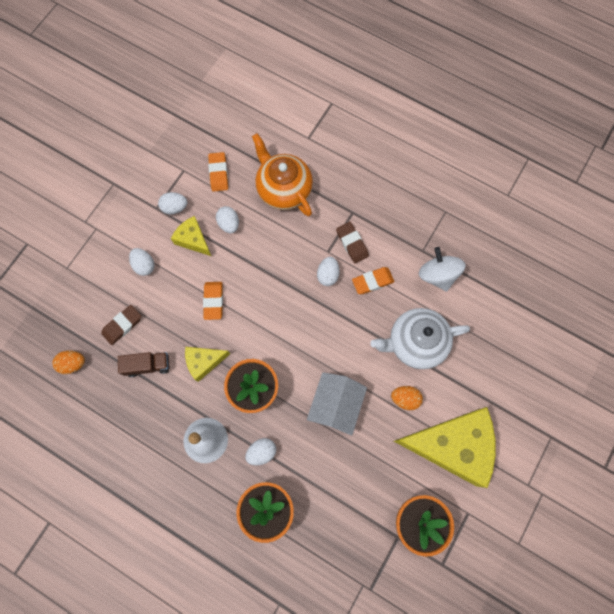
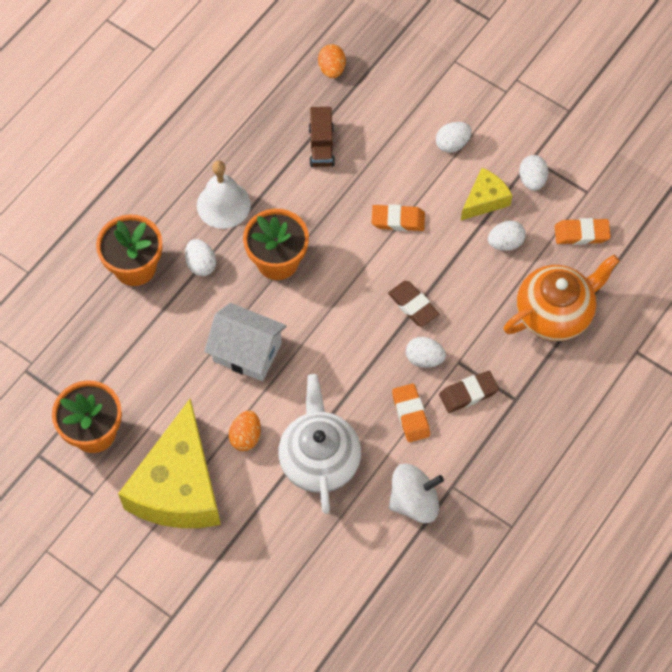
camera: 95 degrees right, 10 degrees down
(122, 325) = (374, 120): brown eraser -> brown eraser (413, 305)
(204, 362) = (319, 207): yellow cheese -> none

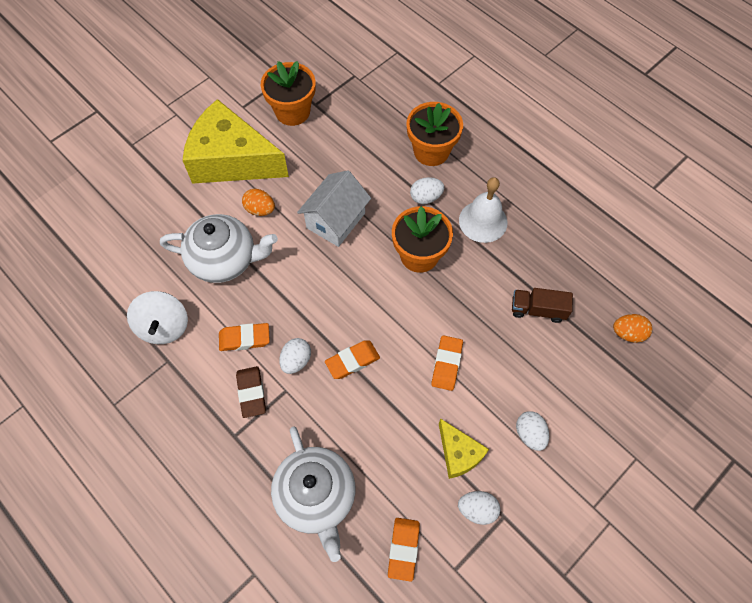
camera: 100 degrees right, 0 degrees up
(413, 305) = (352, 361): brown eraser -> orange eraser
(505, 243) = (405, 463): white egg -> none
(555, 313) = (316, 496): orange teapot -> white teapot

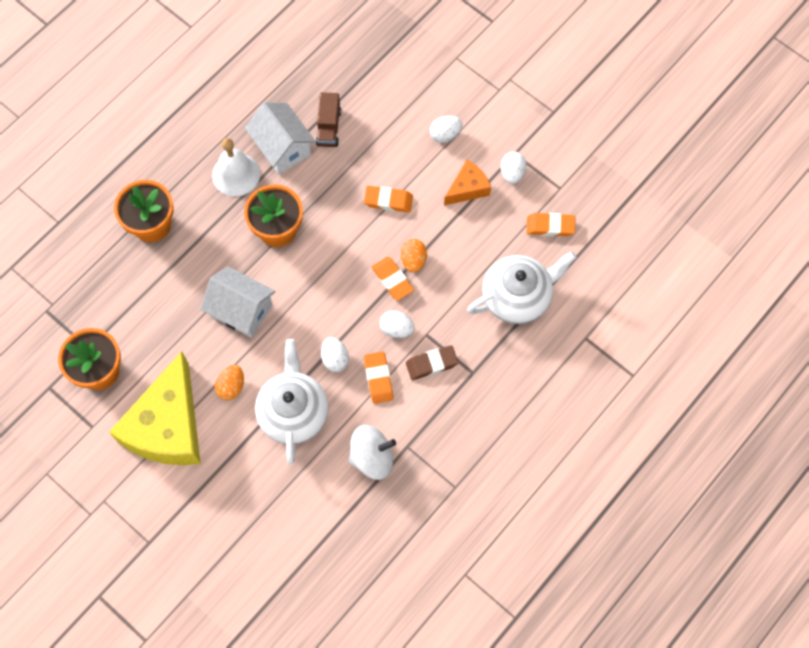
camera: 95 degrees left, 5 degrees up
(426, 197) = (210, 227): white egg -> white egg (335, 359)
(458, 453) = (467, 188): yellow cheese -> orange cheese
(513, 264) = (282, 148): none -> white house
(628, 333) = (346, 57): orange egg -> orange egg (413, 260)

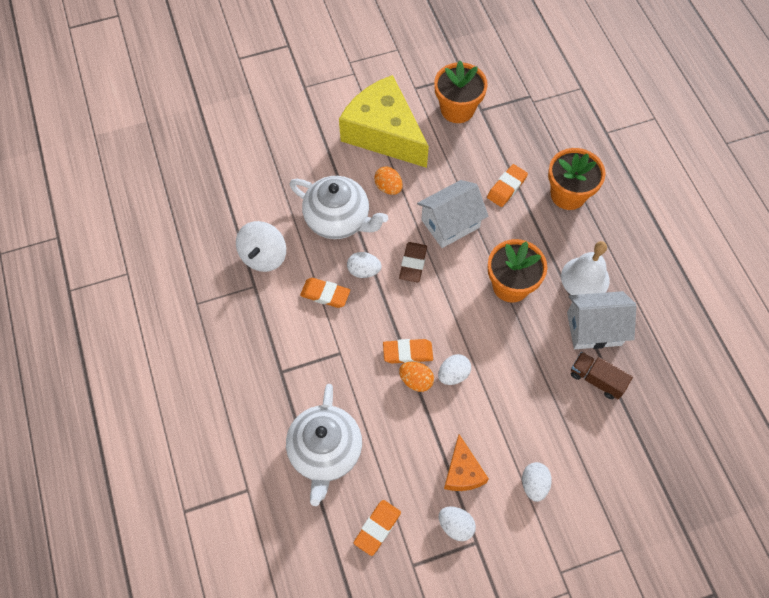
camera: 120 degrees right, 5 degrees down
(388, 201) = (489, 391): orange eraser -> orange eraser (506, 187)
(396, 329) = (360, 331): white egg -> white egg (453, 374)
(431, 364) = (310, 342): brown eraser -> brown eraser (413, 264)

